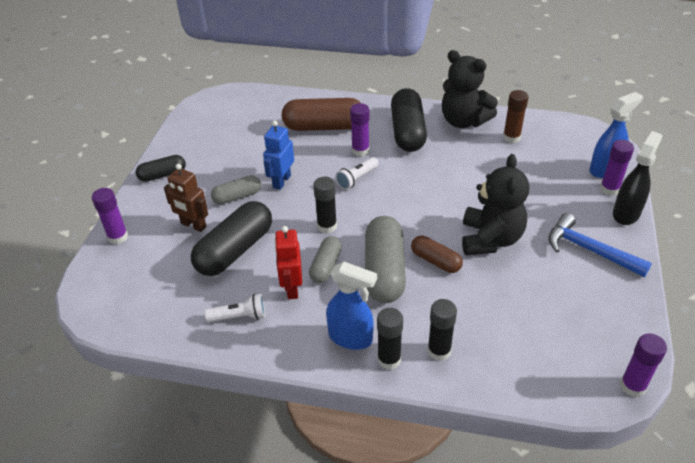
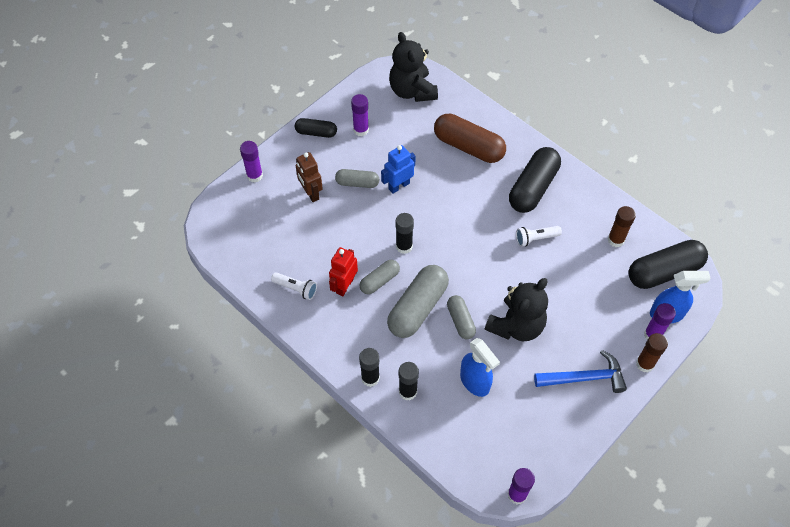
camera: 30 degrees right, 15 degrees up
(235, 250) = (326, 232): black capsule -> black capsule (664, 272)
(351, 338) = (357, 347): blue spray bottle -> blue spray bottle (475, 382)
(357, 179) = (457, 214): white flashlight -> white flashlight (536, 238)
(360, 151) = (480, 187): purple glue stick -> purple glue stick (361, 130)
(435, 261) = (460, 321): brown capsule -> grey capsule
(463, 121) = (589, 201): black teddy bear -> black teddy bear (412, 91)
(589, 250) = (584, 378): blue hammer -> blue hammer turned 105 degrees clockwise
(626, 213) = (645, 364): black spray bottle -> brown glue stick

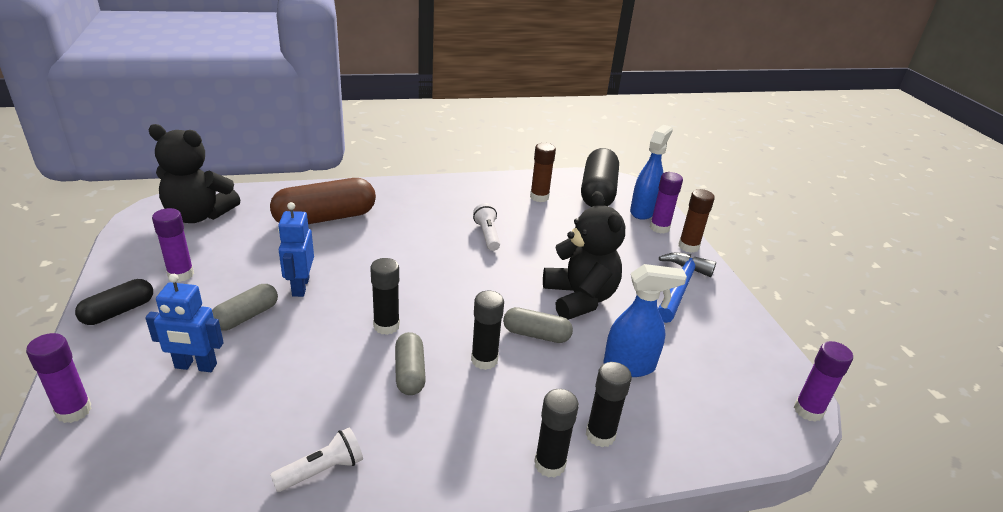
camera: 60 degrees left, 25 degrees down
(311, 193) = (195, 366): brown robot -> blue robot
(344, 286) = (378, 411): red robot -> none
(417, 308) = (484, 360): grey capsule -> black glue stick
(533, 188) = (427, 208): black capsule -> none
(536, 238) = (487, 235): white flashlight -> white flashlight turned 150 degrees clockwise

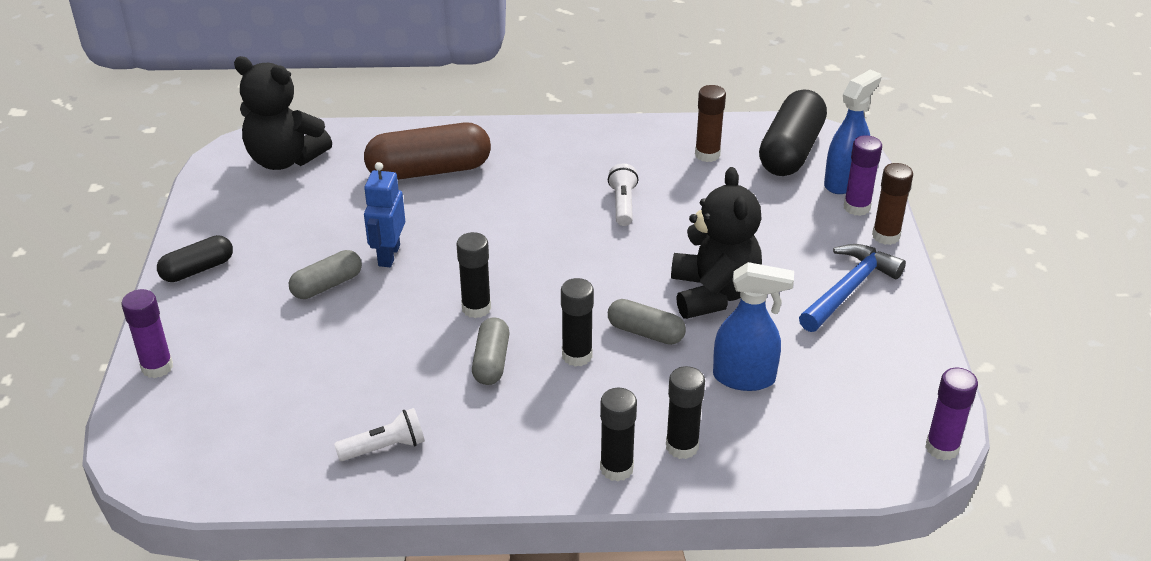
camera: 15 degrees right, 5 degrees up
(181, 274) = (262, 232): purple glue stick -> none
(195, 366) = (272, 334): blue robot -> none

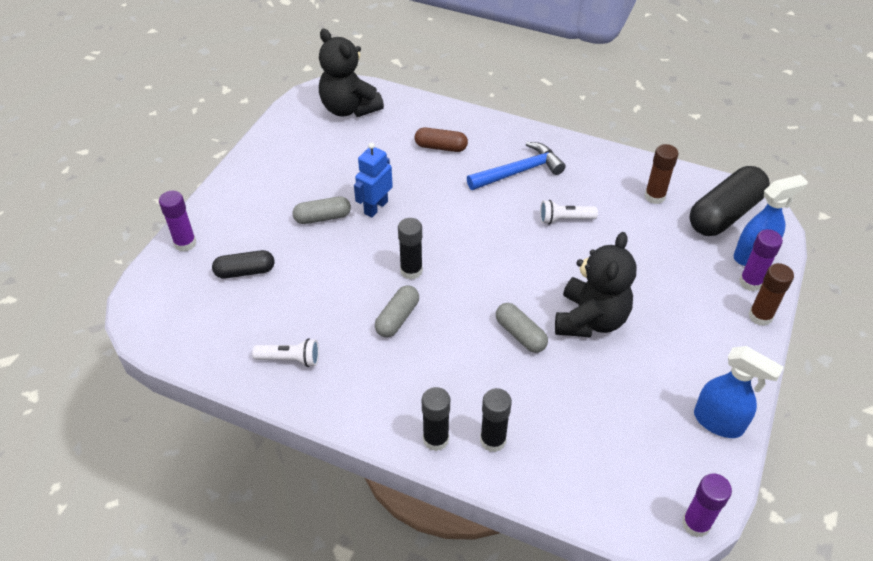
camera: 25 degrees right, 10 degrees up
(197, 269) = (248, 177): black capsule -> black capsule (245, 271)
(429, 171) = (441, 147): brown capsule -> brown capsule, size x0.56
(577, 356) = (459, 335): black glue stick -> none
(623, 204) = (565, 219): white flashlight -> white flashlight turned 120 degrees counterclockwise
(744, 378) = (573, 401): blue spray bottle -> blue spray bottle (718, 422)
(849, 289) = (701, 353): blue hammer -> blue hammer (519, 171)

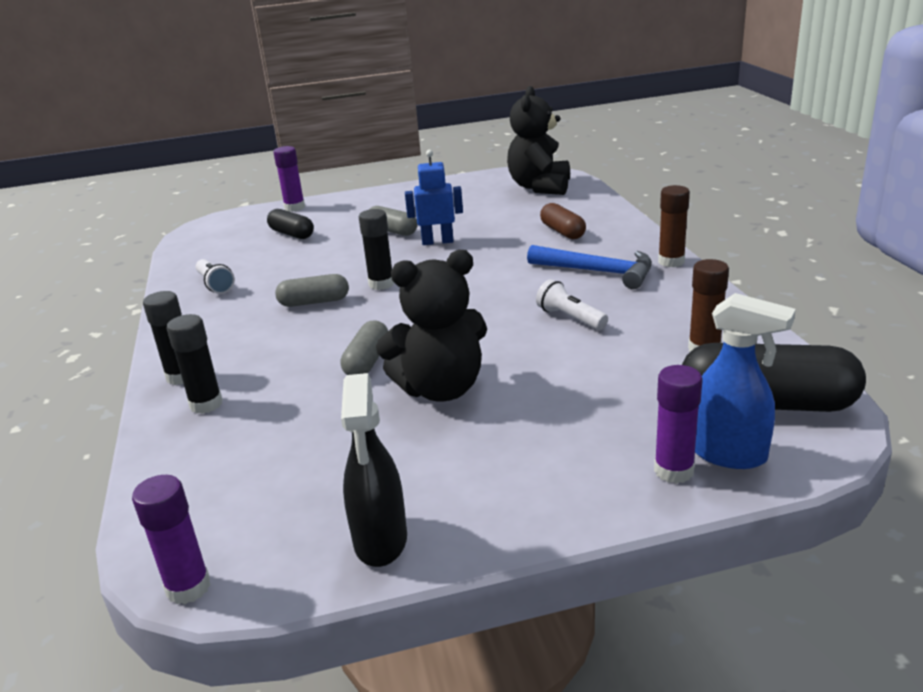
camera: 55 degrees right, 20 degrees down
(718, 422) = (380, 541): blue spray bottle -> black spray bottle
(760, 316) = (621, 503): brown glue stick -> brown glue stick (671, 261)

